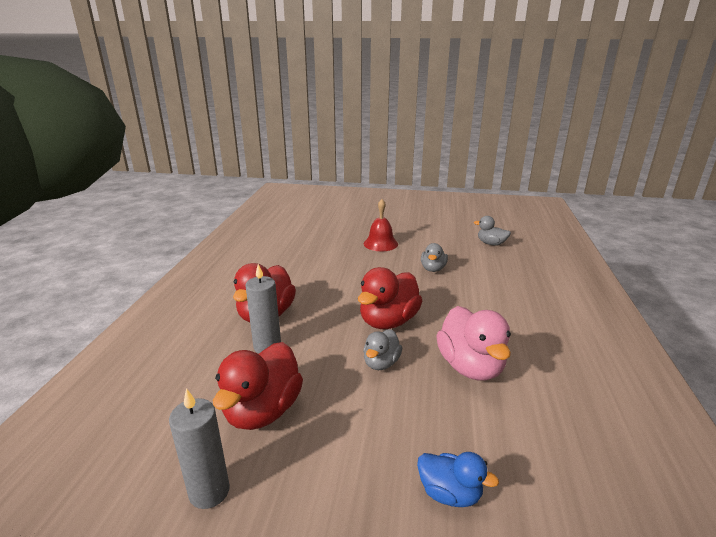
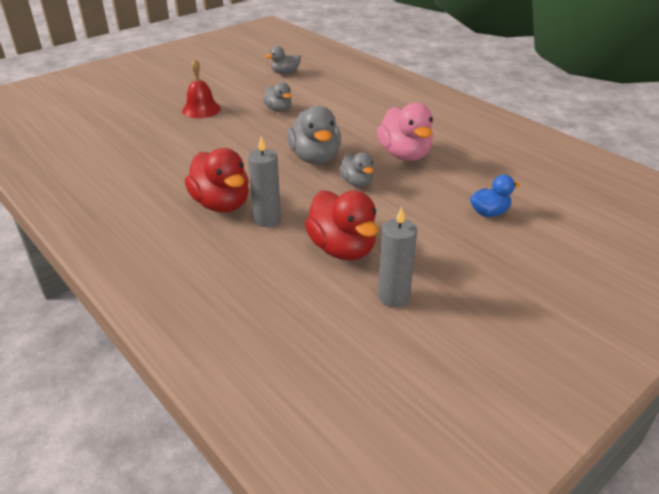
camera: 50 degrees left, 10 degrees up
(388, 321) = (315, 158): red duck -> grey duck
(470, 367) = (404, 155): pink duck -> pink duck turned 45 degrees clockwise

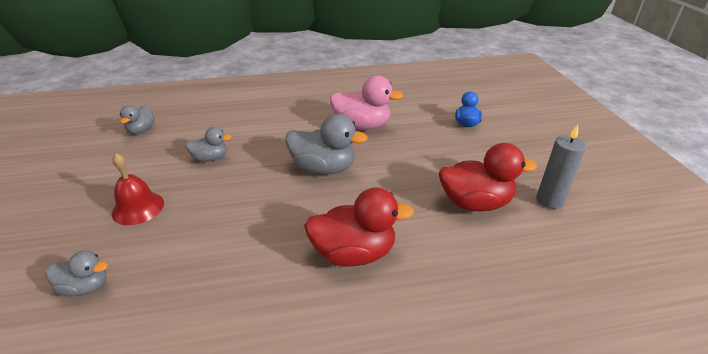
camera: 60 degrees left, 0 degrees up
(267, 219) = (404, 230): grey candle -> none
(357, 182) = (383, 161): grey duck -> grey duck (85, 287)

